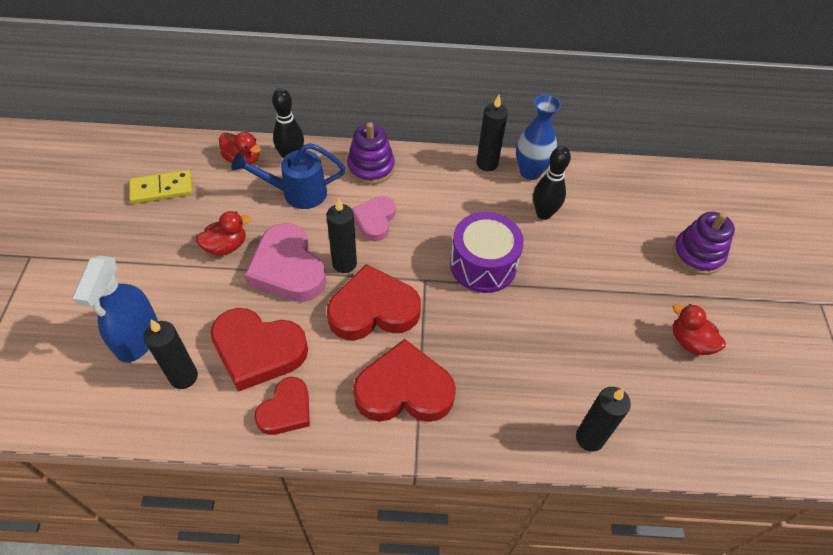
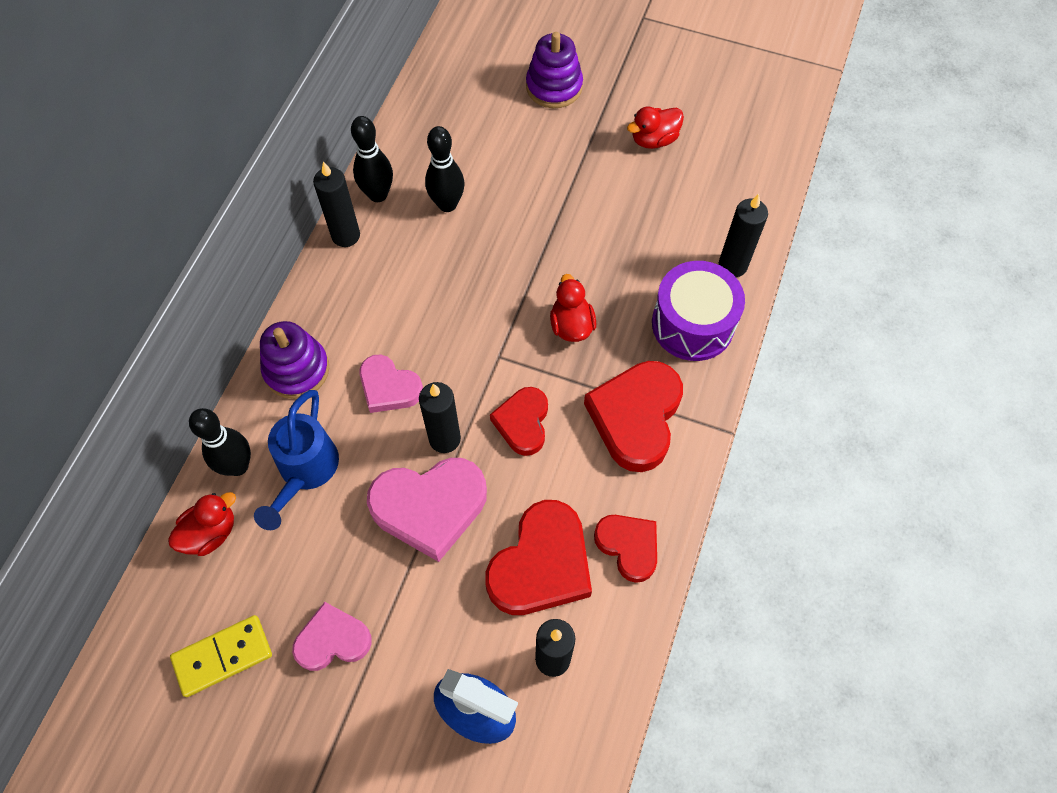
camera: 70 degrees left, 10 degrees up
(162, 189) = (223, 656): yellow domino -> yellow domino turned 60 degrees clockwise
(180, 240) = (332, 640): none -> pink heart
(226, 246) = (365, 579): red duck -> red duck (571, 325)
(373, 309) = (523, 423): red heart -> red heart, size x0.61
(483, 265) = (498, 290): purple drum -> purple drum (692, 324)
(530, 172) = (378, 194): blue vase -> black bowling pin

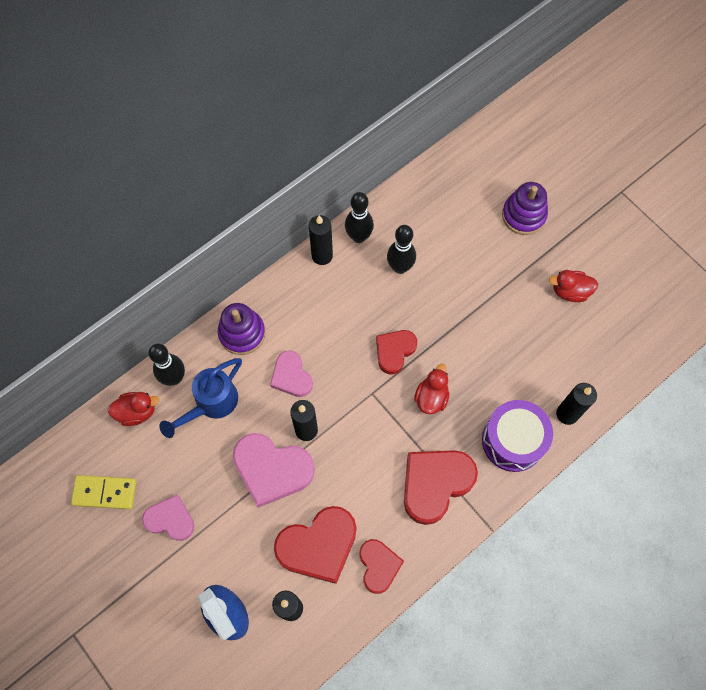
camera: 30 degrees right, 5 degrees up
(523, 423) = (361, 447): red heart -> red heart (394, 351)

